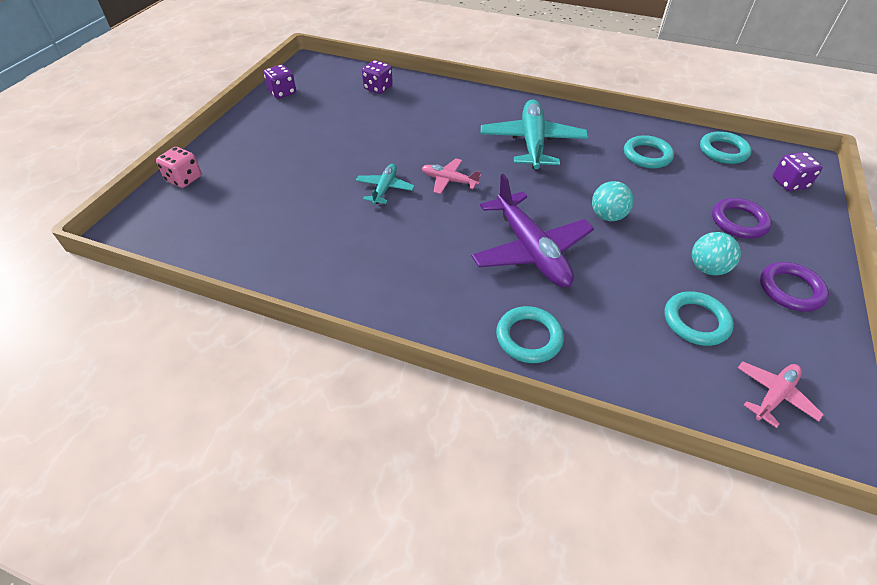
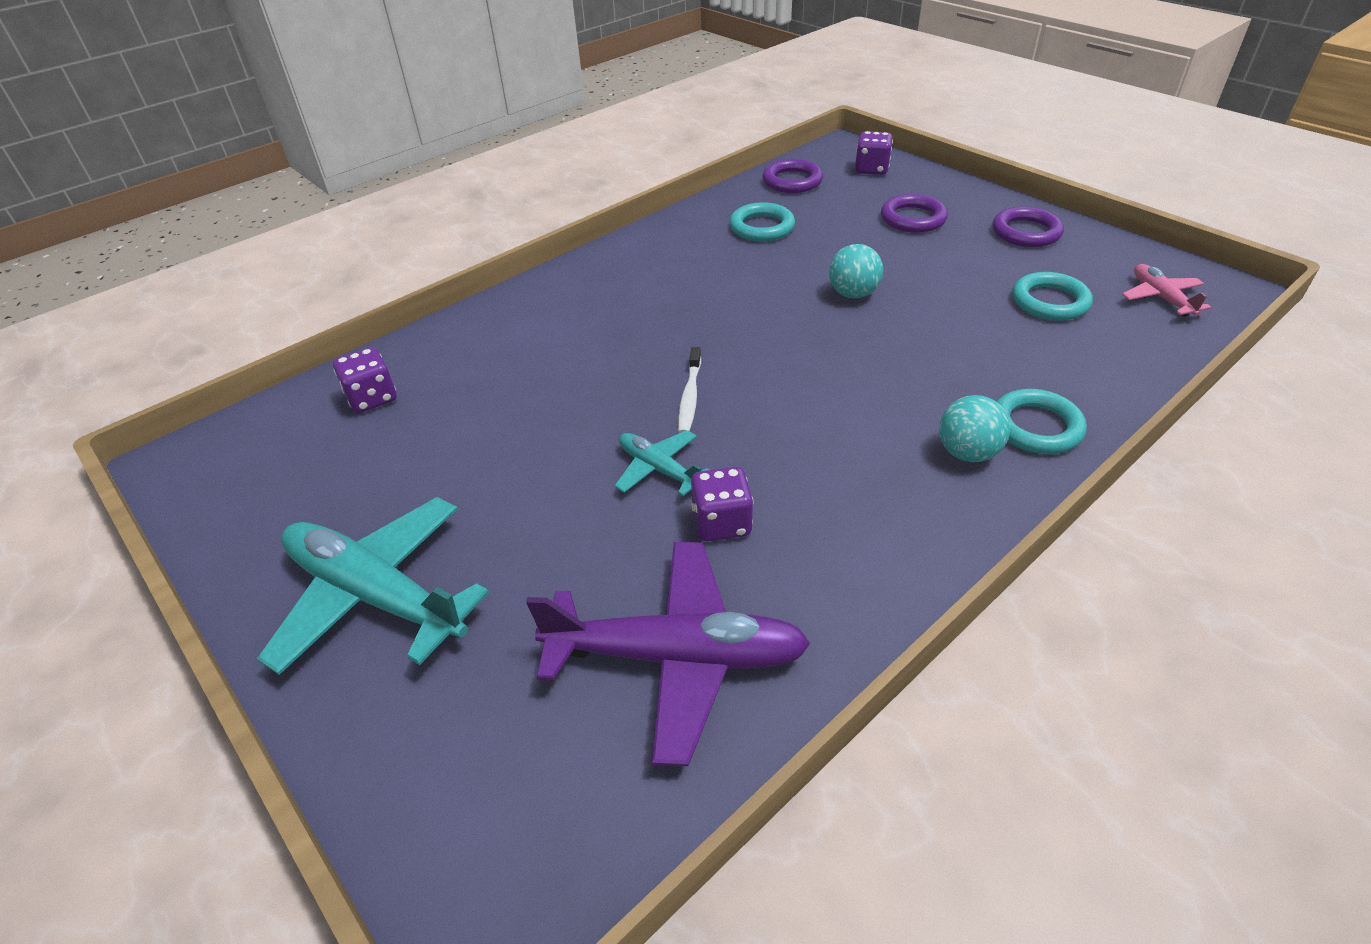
camera: 60 degrees left, 5 degrees down
(184, 179) = (393, 770): pink dice -> none
(282, 93) = (239, 529): purple dice -> purple dice (721, 523)
(449, 181) = (690, 397): pink plane -> white toothbrush
(530, 250) = (882, 373): purple plane -> purple plane (677, 657)
(532, 142) = (665, 297): turquoise plane -> turquoise plane (375, 594)
(707, 268) = (974, 264): turquoise ball -> turquoise ball (967, 453)
(723, 151) = (792, 181): turquoise ring -> purple ring

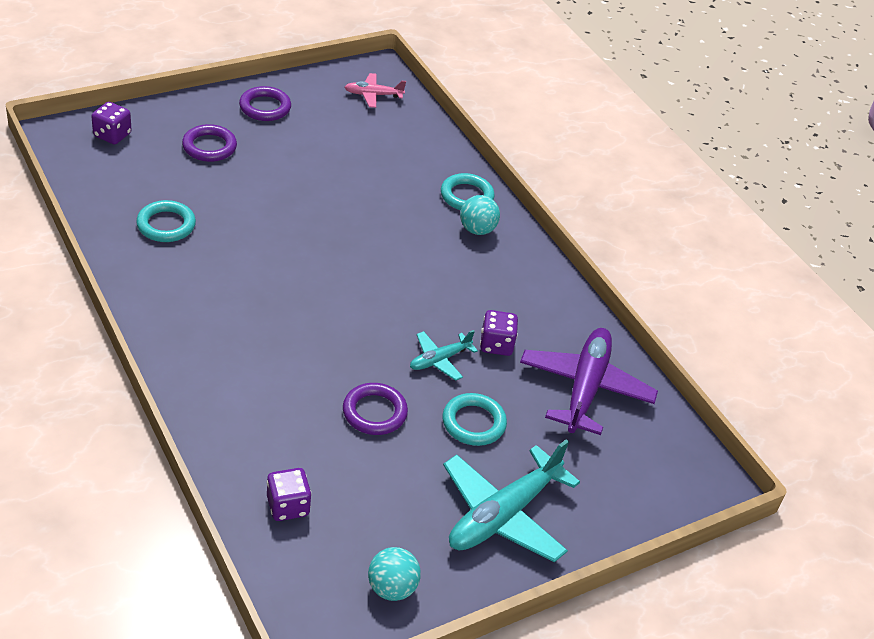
camera: 85 degrees left, 0 degrees up
(690, 397) = (373, 327): white toothbrush -> none
(792, 181) = (98, 183): purple ring -> purple ring (374, 412)
(853, 294) = (293, 213): turquoise ball -> turquoise ball (392, 588)
(1050, 302) = (353, 136): turquoise ring -> turquoise ring (473, 423)

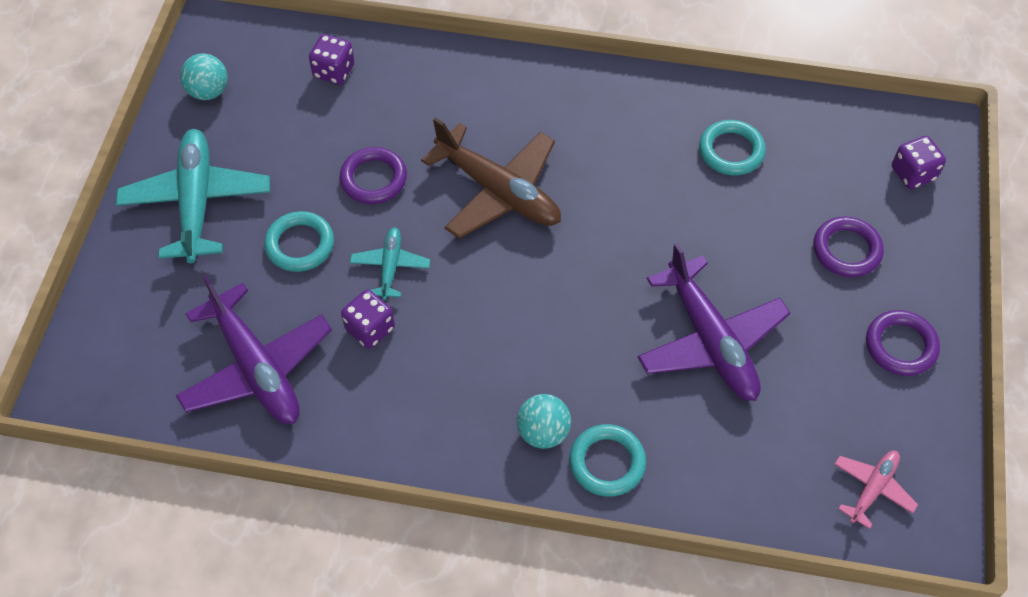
camera: 135 degrees right, 15 degrees up
(318, 332) = (499, 192): none -> brown plane
(340, 183) = (710, 341): none -> purple plane

